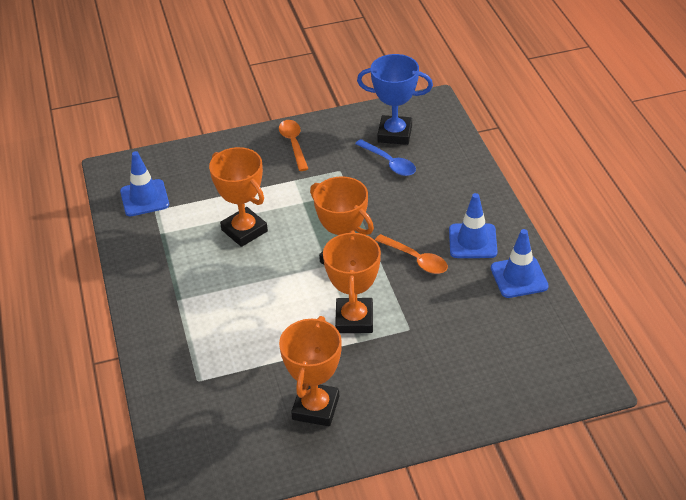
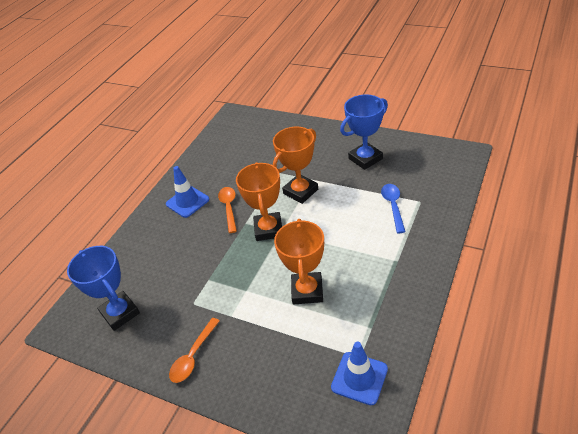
camera: 135 degrees left, 0 degrees up
(316, 408) = (365, 159): orange trophy -> blue trophy
(389, 163) = (156, 288): blue spoon -> blue spoon (393, 206)
(519, 277) = (195, 170): blue traffic cone -> none

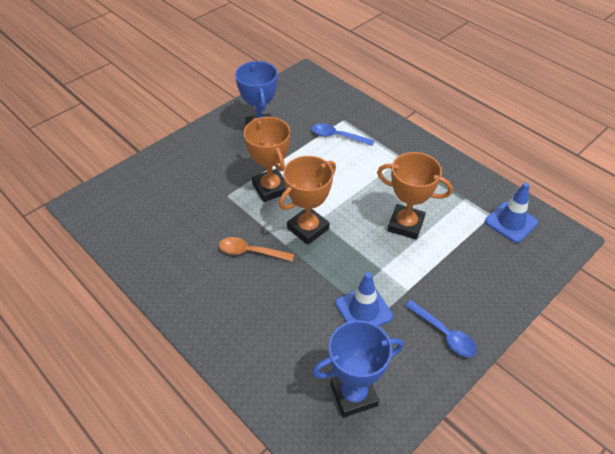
camera: 75 degrees left, 5 degrees up
(187, 202) = (210, 288): blue traffic cone -> blue traffic cone (363, 310)
(193, 356) = (444, 334): orange spoon -> blue spoon
(268, 229) = (308, 228): orange trophy -> orange trophy turned 60 degrees counterclockwise

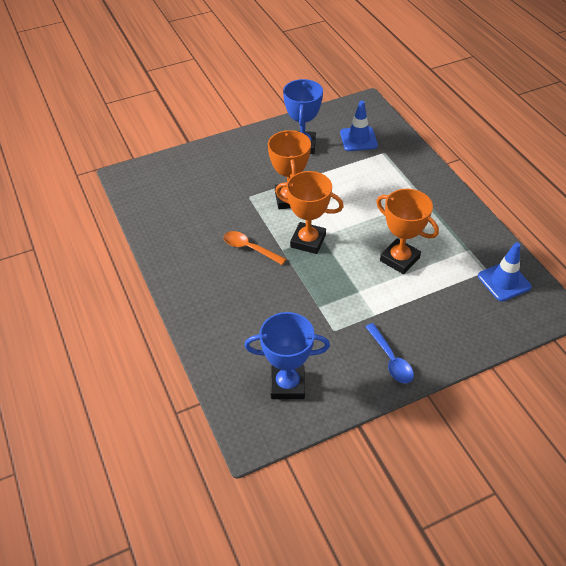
camera: 20 degrees right, 0 degrees up
(308, 228) = (308, 241): orange trophy -> orange trophy turned 45 degrees clockwise
(338, 136) = (371, 167): blue spoon -> none
(363, 310) = (327, 320): blue traffic cone -> blue traffic cone (358, 139)

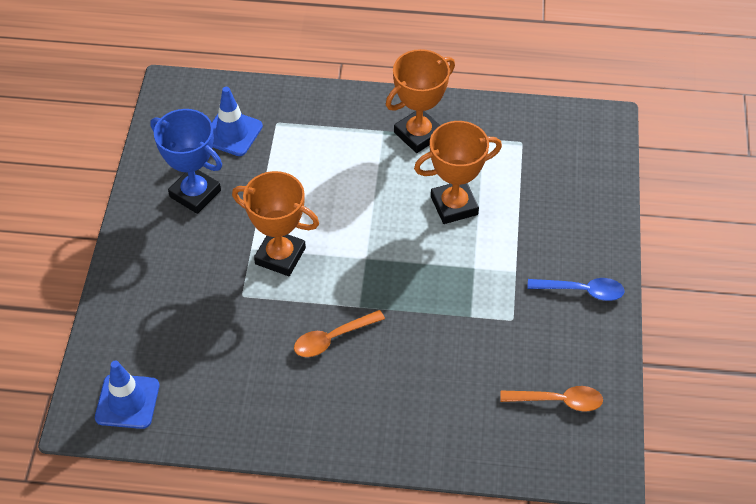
camera: 60 degrees left, 5 degrees up
(287, 385) = (558, 401): blue trophy -> orange spoon
(308, 241) = (364, 274): orange trophy -> orange trophy (418, 134)
(504, 281) = (545, 138): blue traffic cone -> blue traffic cone (127, 401)

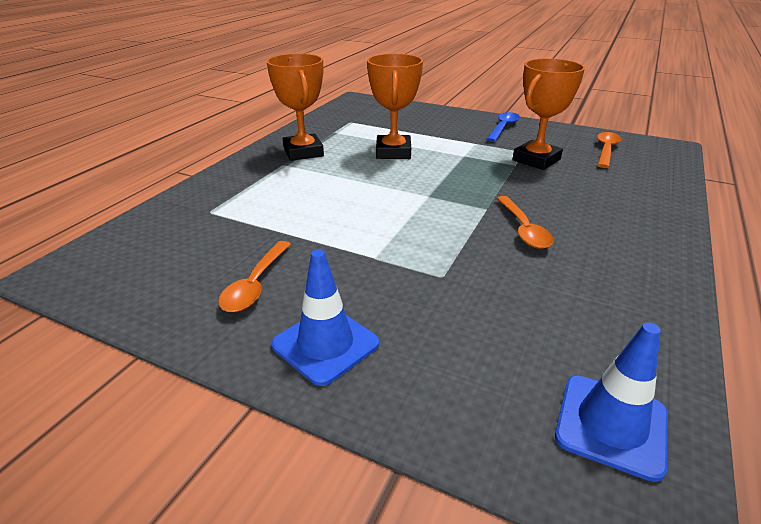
camera: 70 degrees left, 20 degrees down
(195, 194) = (255, 284): blue trophy -> orange spoon
(232, 133) = (190, 241): blue traffic cone -> blue traffic cone (325, 344)
(280, 256) = (397, 241): orange trophy -> orange trophy (536, 160)

